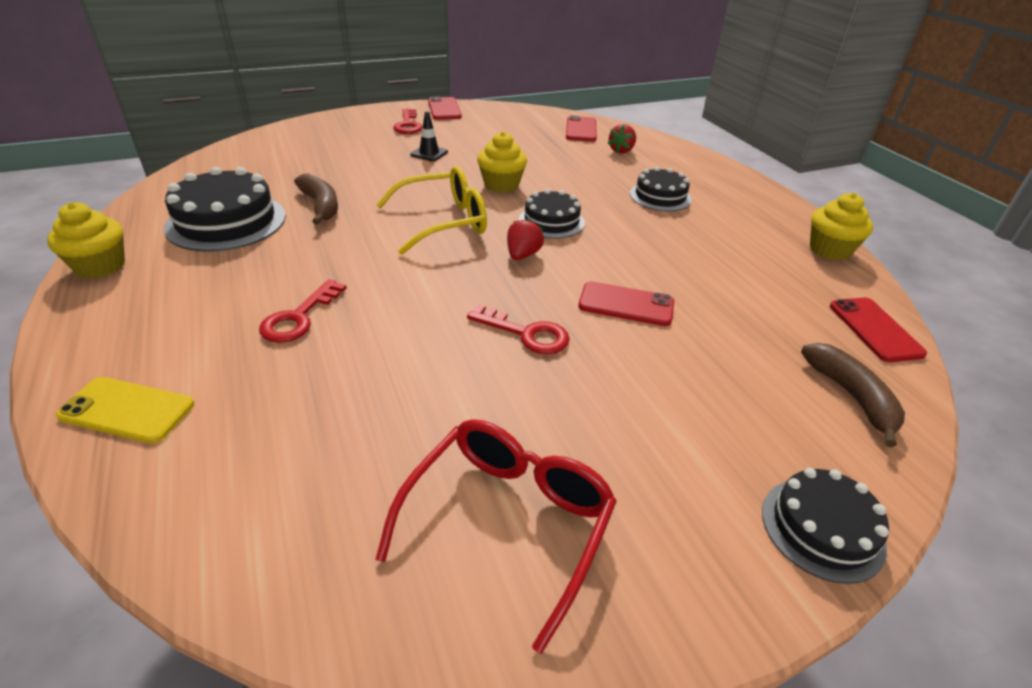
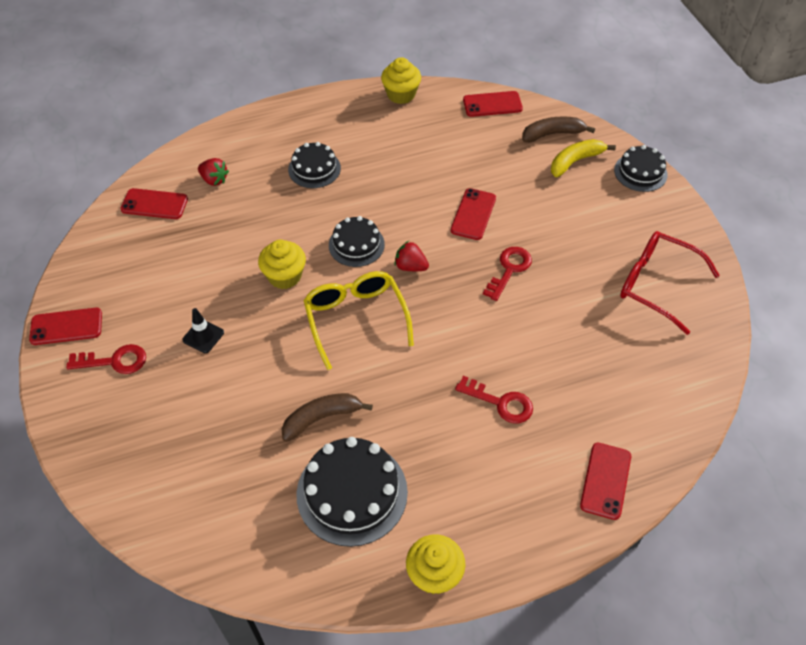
camera: 85 degrees left, 15 degrees up
(127, 410) = (605, 480): yellow phone -> red phone
(797, 423) = (575, 161): none -> yellow banana

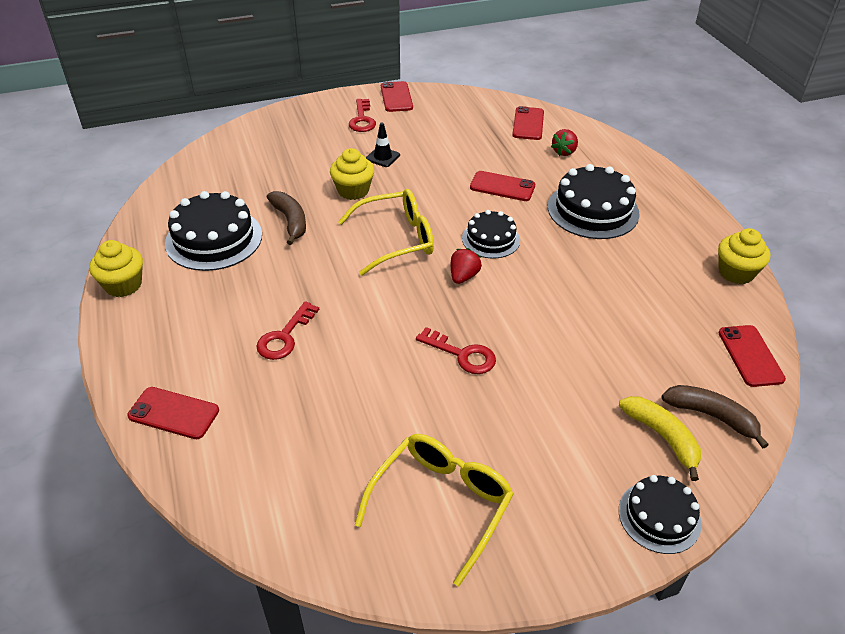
camera: 90 degrees right, 10 degrees down
(284, 276) = (448, 196): yellow cupcake -> yellow cupcake (353, 190)
(314, 169) = (593, 210): black cake -> black cake, size x1.63
(473, 214) = (545, 328): red phone -> red phone (502, 186)
(552, 134) = (711, 416): brown banana -> brown banana turned 45 degrees counterclockwise
(656, 284) = (442, 503): red glasses -> yellow glasses

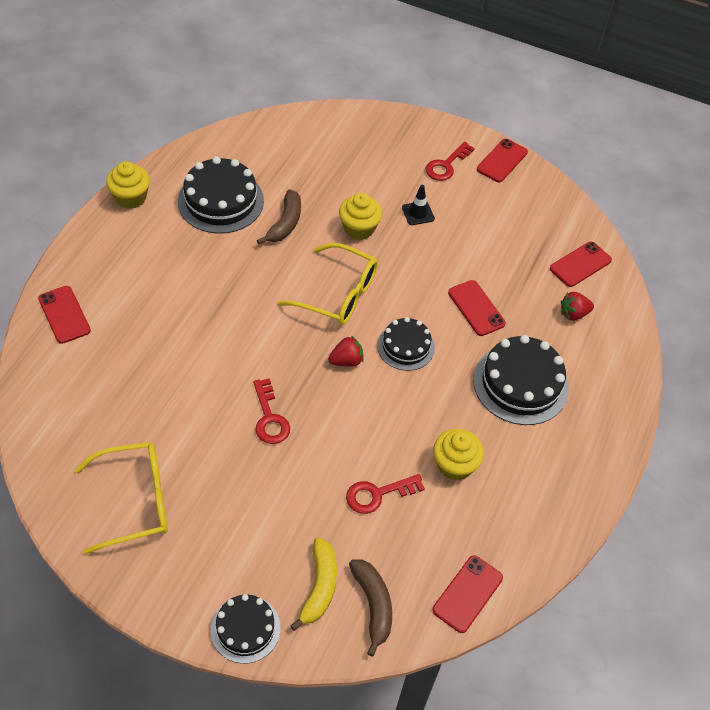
camera: 40 degrees right, 10 degrees up
(285, 336) = (179, 313): red key -> red key (377, 494)
(736, 272) = (559, 527): yellow cupcake -> yellow cupcake (454, 465)

